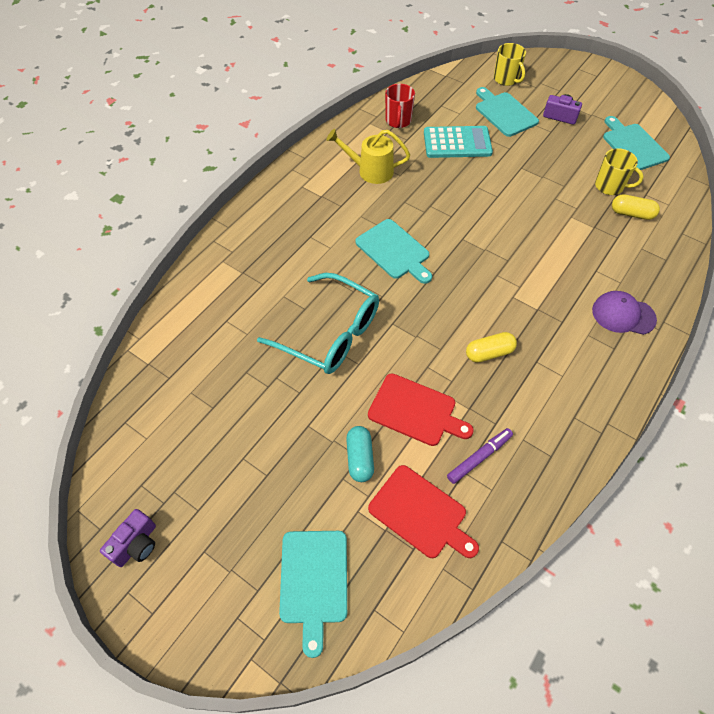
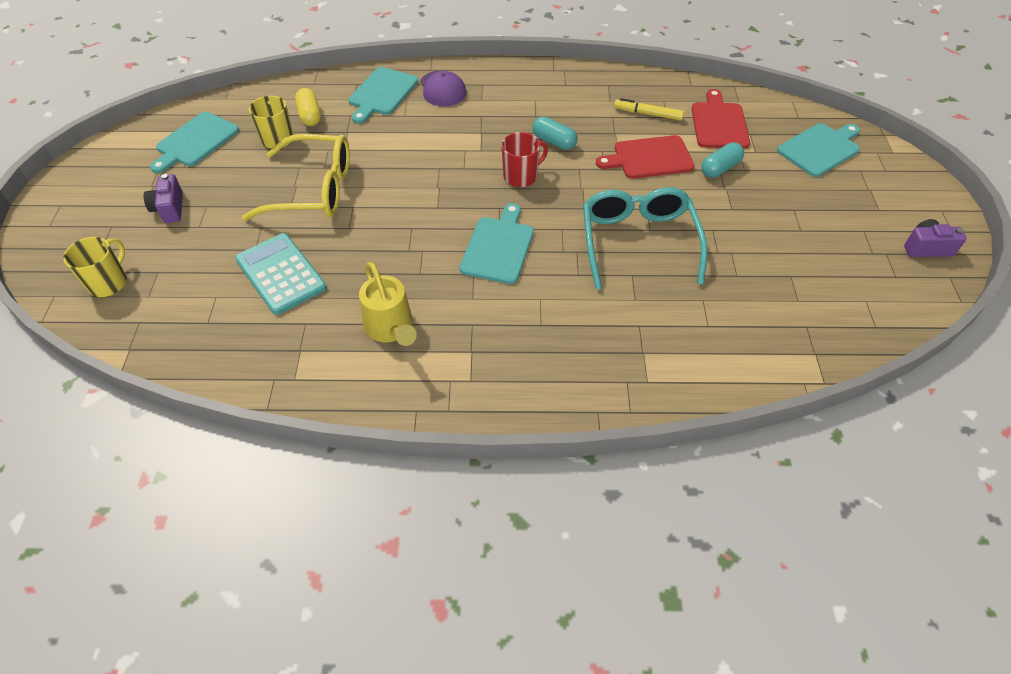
camera: 125 degrees left, 5 degrees down
(398, 121) = (270, 350): red mug -> red mug (521, 176)
(415, 411) = (649, 158): red cutting board -> red cutting board turned 90 degrees counterclockwise
(479, 457) = (648, 114): purple marker -> yellow marker
(489, 353) = (554, 141): yellow capsule -> turquoise capsule
(504, 113) = (191, 256): turquoise cutting board -> turquoise cutting board (382, 93)
(531, 184) = (314, 190): none -> yellow glasses

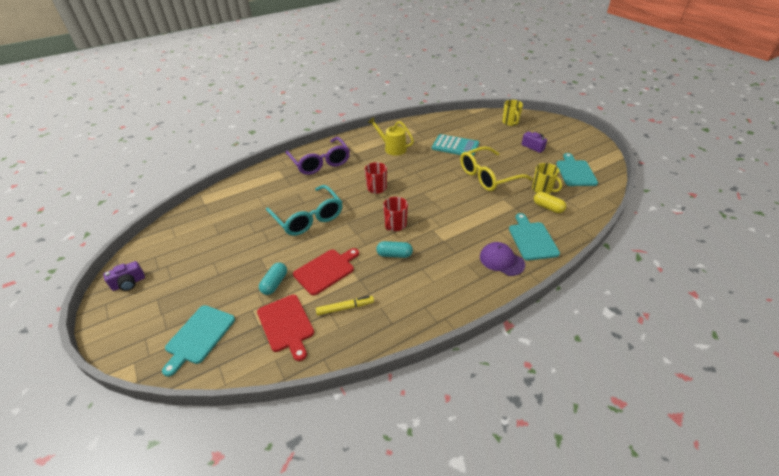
camera: 150 degrees right, 10 degrees down
(498, 247) = (376, 188): turquoise cutting board -> red mug
(555, 360) = (320, 162): none -> purple glasses

